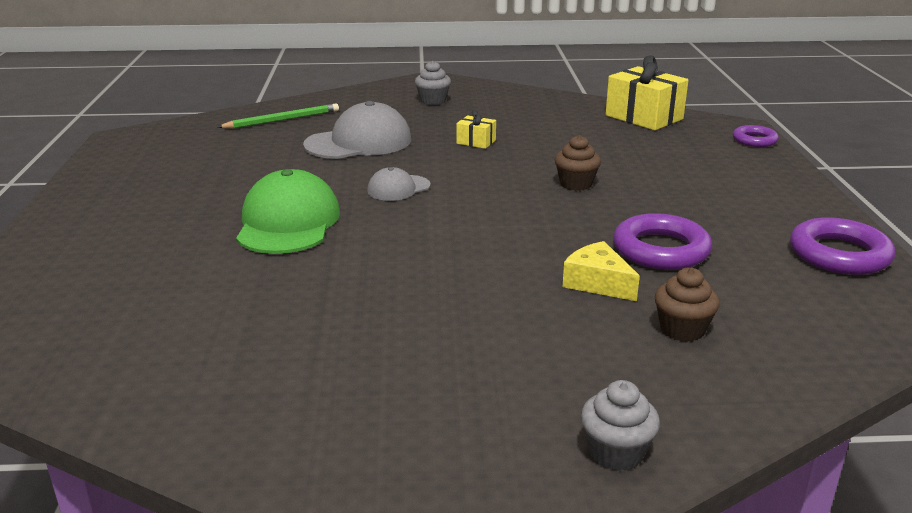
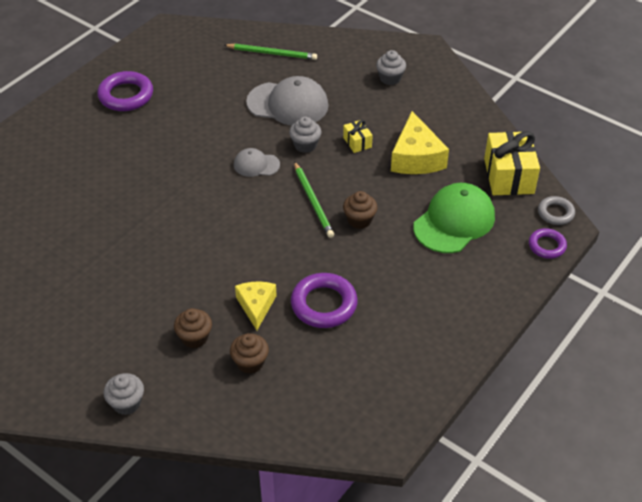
camera: 40 degrees right, 20 degrees up
(288, 222) = (169, 163): green cap -> green cap (454, 221)
(427, 160) = (305, 145): none -> grey cupcake
(507, 189) = (313, 201): none -> green pencil
(547, 133) = (416, 157): none -> yellow cheese
(581, 342) = (194, 337): none -> brown cupcake
(720, 122) = (555, 213): none -> grey ring
(839, 254) = (417, 373): purple ring -> purple ring (126, 95)

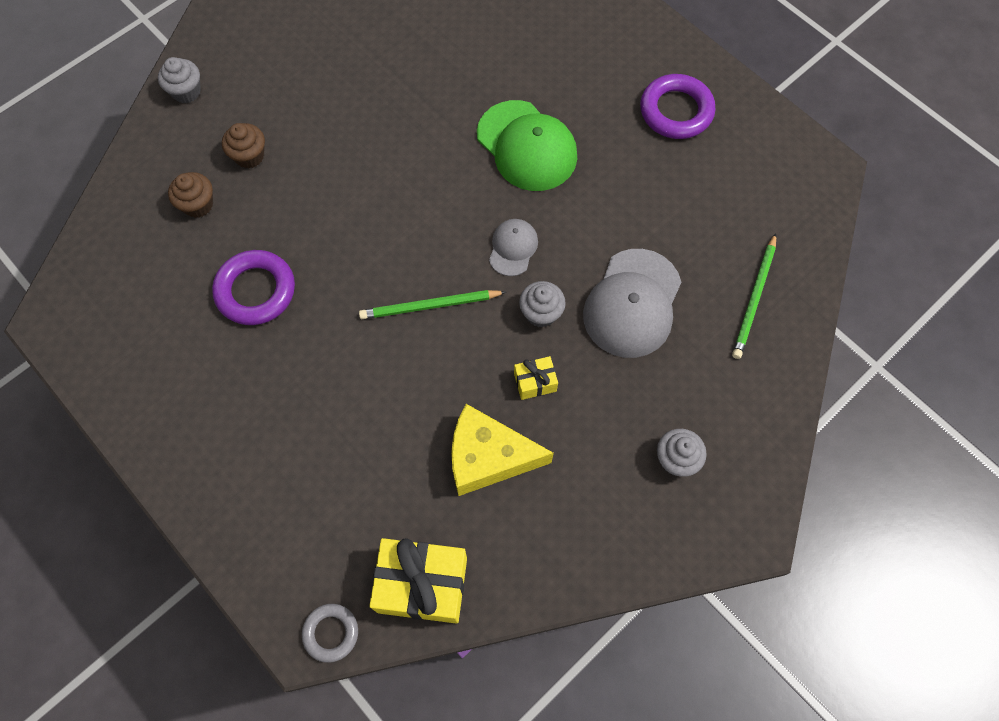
camera: 100 degrees right, 20 degrees up
(256, 306) = (275, 220): yellow cheese -> none
(359, 220) = (383, 356): brown cupcake -> none
(454, 221) = (350, 479): green cap -> green cap (527, 146)
(547, 246) = (272, 597): purple ring -> none

